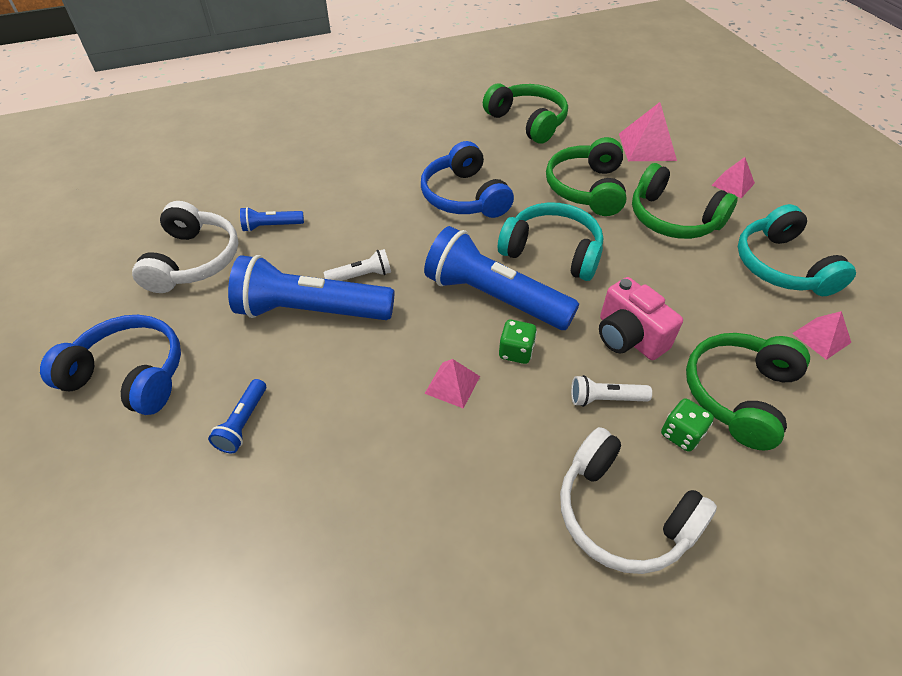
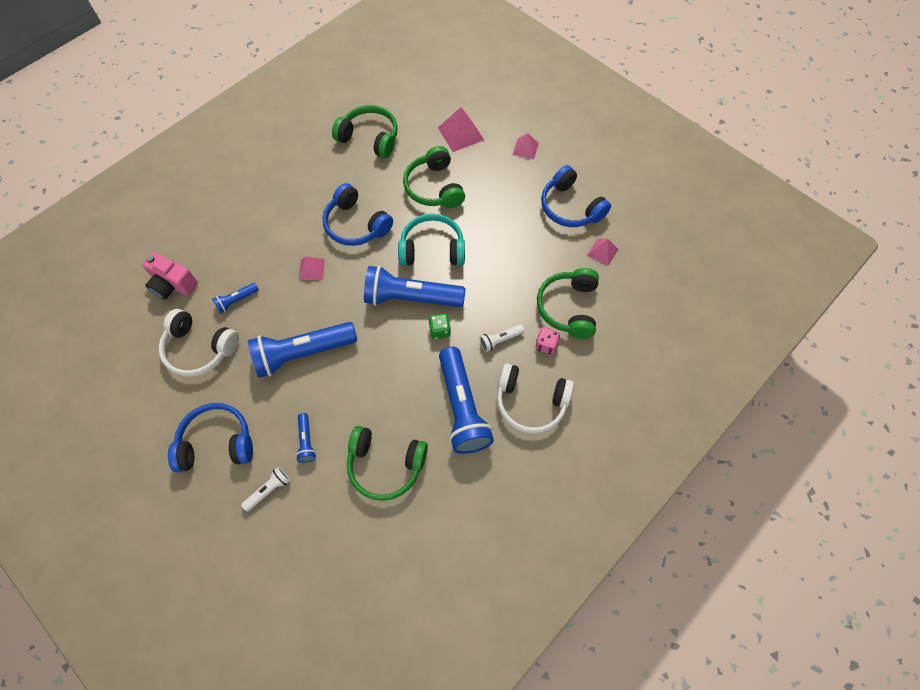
camera: 25 degrees left, 15 degrees up
(193, 260) = (200, 348): white headphones -> white headphones turned 135 degrees clockwise
(361, 276) = (320, 315): white flashlight -> white flashlight (269, 490)
(452, 384) = (413, 367): pink pyramid -> pink pyramid (311, 269)
(500, 473) = (462, 408): none -> blue flashlight
(628, 337) = (499, 294): pink camera -> pink camera (173, 285)
(673, 218) = (497, 193): green headphones -> green headphones (385, 465)
(681, 434) = (546, 345): green dice -> pink dice
(782, 266) = (570, 207): turquoise headphones -> blue headphones

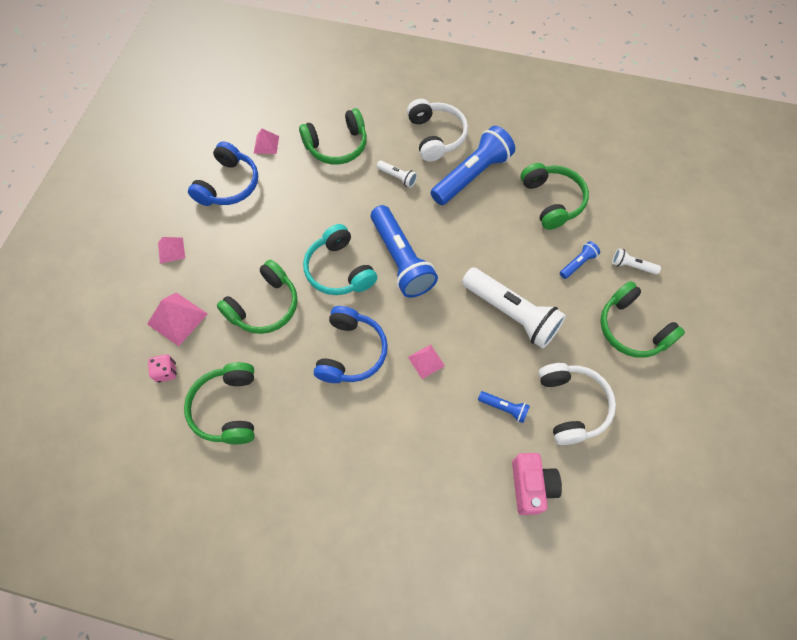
camera: 120 degrees left, 0 degrees up
(216, 443) = (632, 328): blue headphones -> green headphones
(303, 353) = (511, 313): blue flashlight -> white flashlight
(440, 330) = (417, 222): green dice -> none
(546, 345) = (381, 146): pink dice -> pink dice (166, 372)

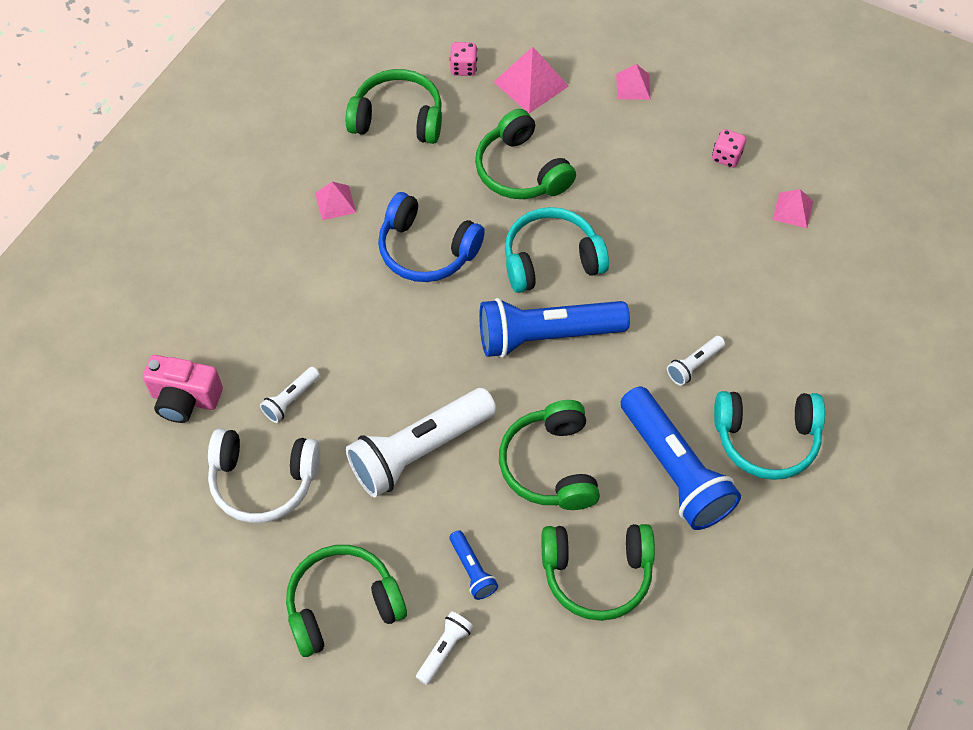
camera: 105 degrees right, 5 degrees down
(228, 185) = (726, 157): blue headphones -> pink dice
(337, 145) = (773, 298): green headphones -> green headphones (551, 465)
(426, 361) = (385, 329): pink pyramid -> pink pyramid (335, 202)
(435, 136) = (766, 439): white headphones -> turquoise headphones
(504, 408) = (291, 399): blue flashlight -> white flashlight

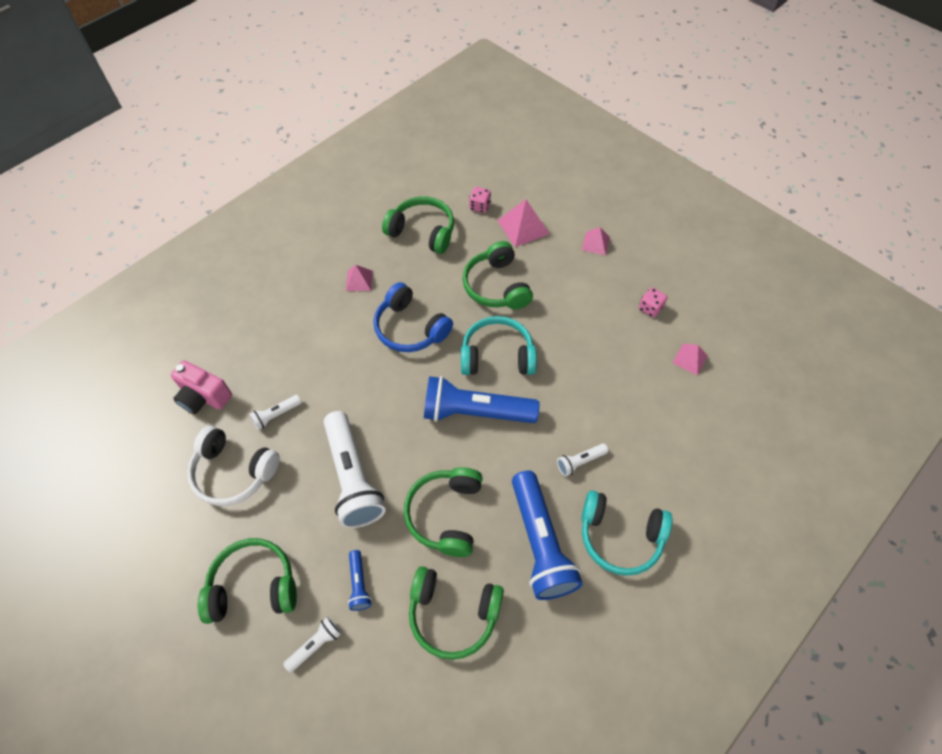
camera: 15 degrees right, 0 degrees up
(419, 451) = (353, 477): white flashlight -> white flashlight turned 90 degrees counterclockwise

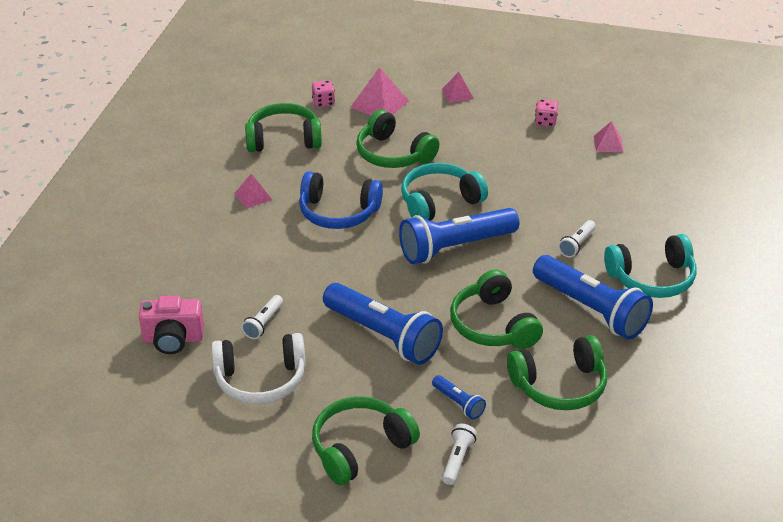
camera: 30 degrees left, 20 degrees down
(353, 477) = (383, 336): white flashlight -> blue flashlight

